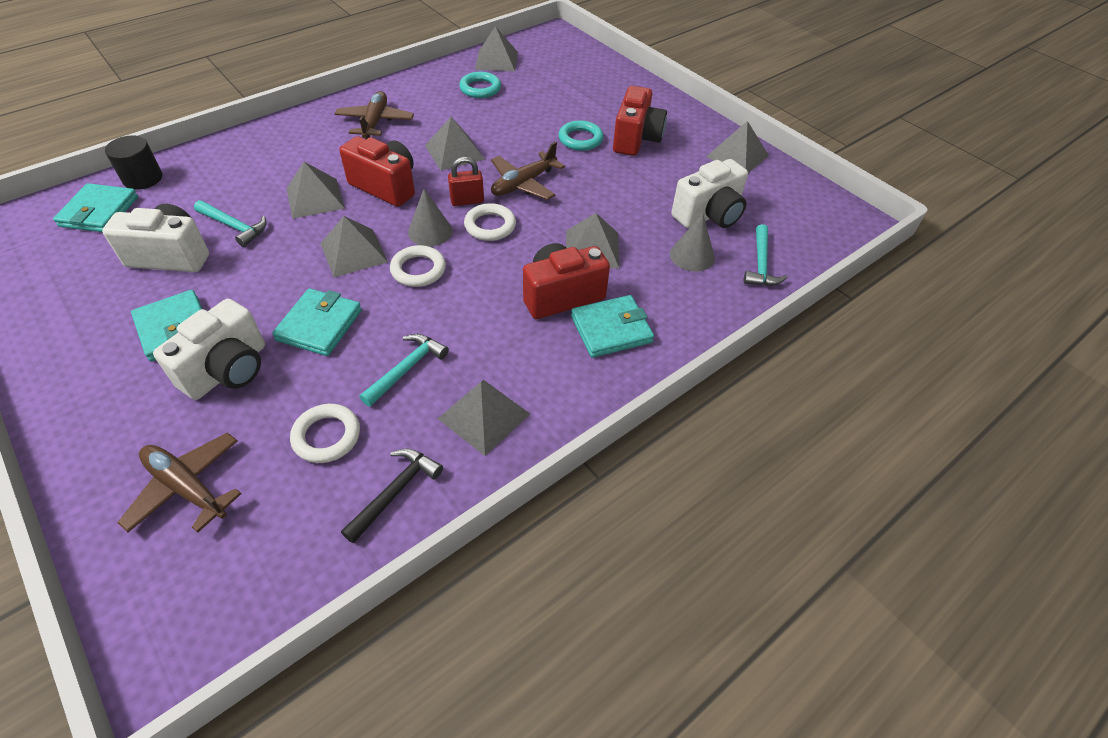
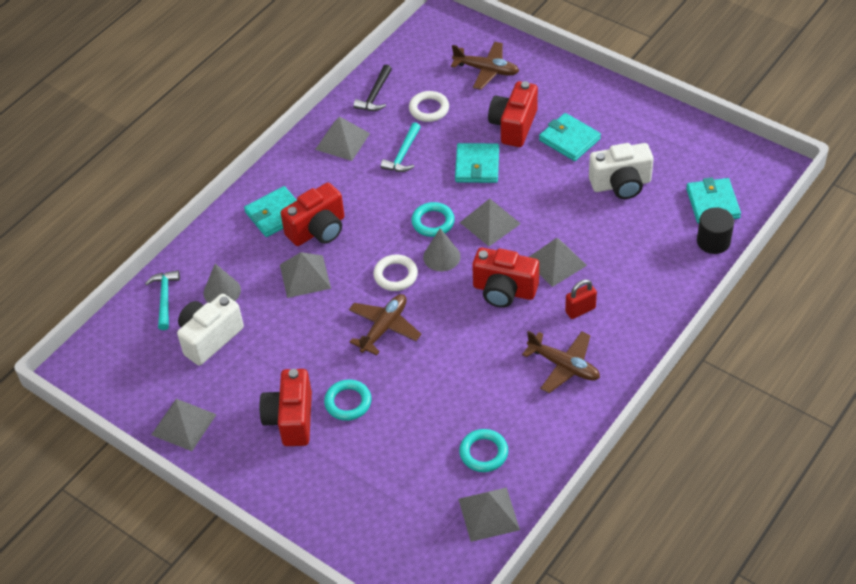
camera: 170 degrees right, 0 degrees up
(228, 370) = (514, 126): white camera -> red camera
(234, 227) = (597, 219): turquoise hammer -> none
(375, 122) = (564, 366): brown plane -> brown plane turned 45 degrees counterclockwise
(418, 270) = (433, 222): white ring -> turquoise ring
(454, 152) = (465, 348): grey pyramid -> none
(467, 201) = (426, 295): red padlock -> red padlock (580, 310)

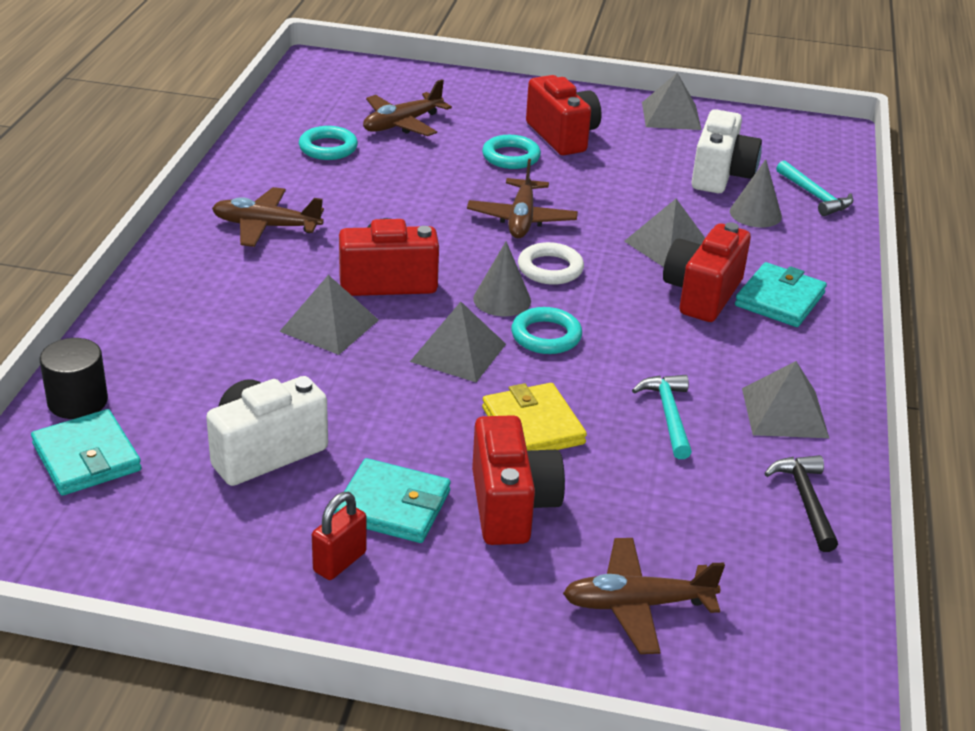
camera: 150 degrees right, 15 degrees down
(409, 472) = (402, 124): none -> brown plane
(429, 109) = (687, 499): white ring -> none
(477, 166) = (532, 426): turquoise wallet -> yellow wallet
(488, 514) = (298, 113): grey pyramid -> none
(580, 310) = (267, 281): red padlock -> red padlock (339, 562)

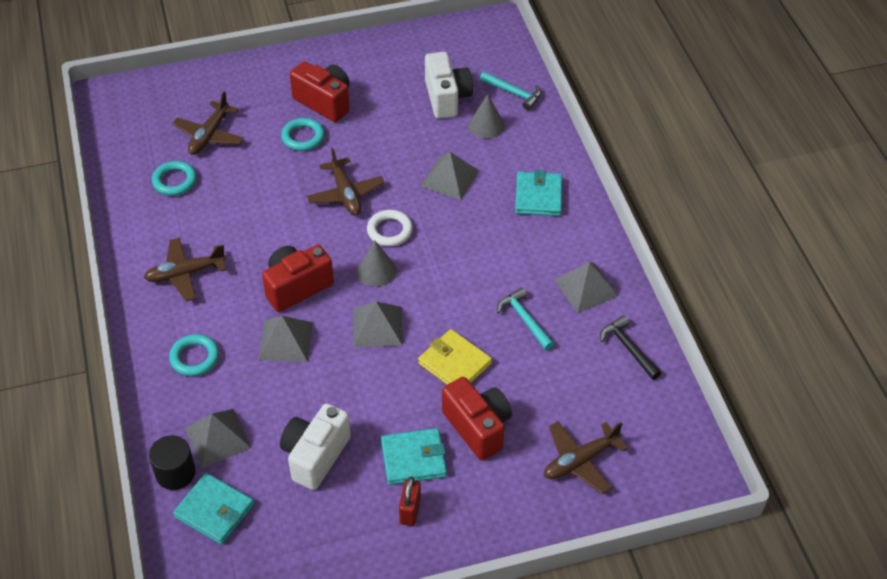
camera: 25 degrees left, 15 degrees up
(546, 336) = (420, 289): turquoise ring -> turquoise ring (194, 358)
(671, 116) = (384, 51): grey pyramid -> grey pyramid (218, 437)
(702, 294) = (492, 212): red camera -> none

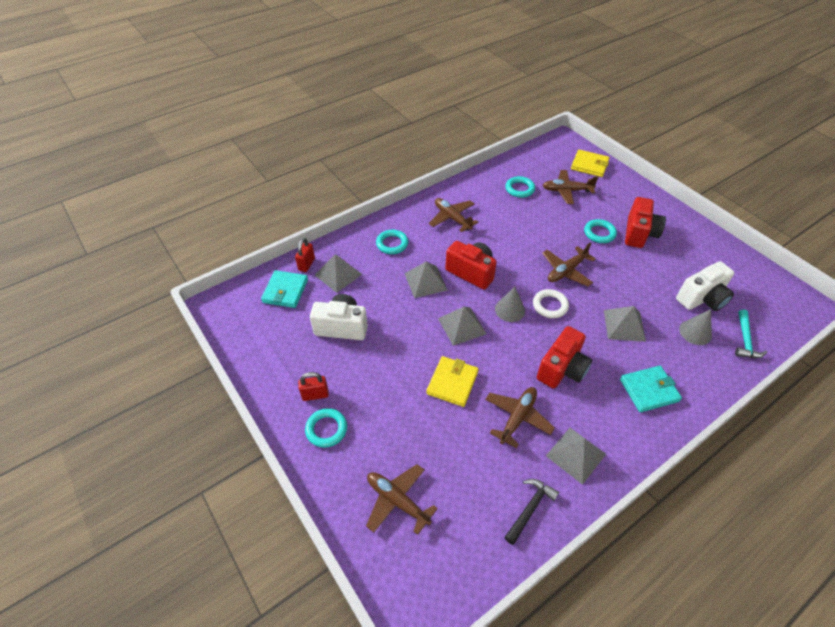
camera: 70 degrees right, 0 degrees up
(175, 473) = (306, 264): black cylinder -> red padlock
(176, 92) = (589, 165): none -> yellow wallet
(413, 459) = (359, 383): turquoise wallet -> none
(465, 509) = (326, 429): none -> turquoise ring
(477, 427) = (401, 416): red camera -> red camera (562, 369)
(524, 319) = (517, 418): turquoise hammer -> brown plane

